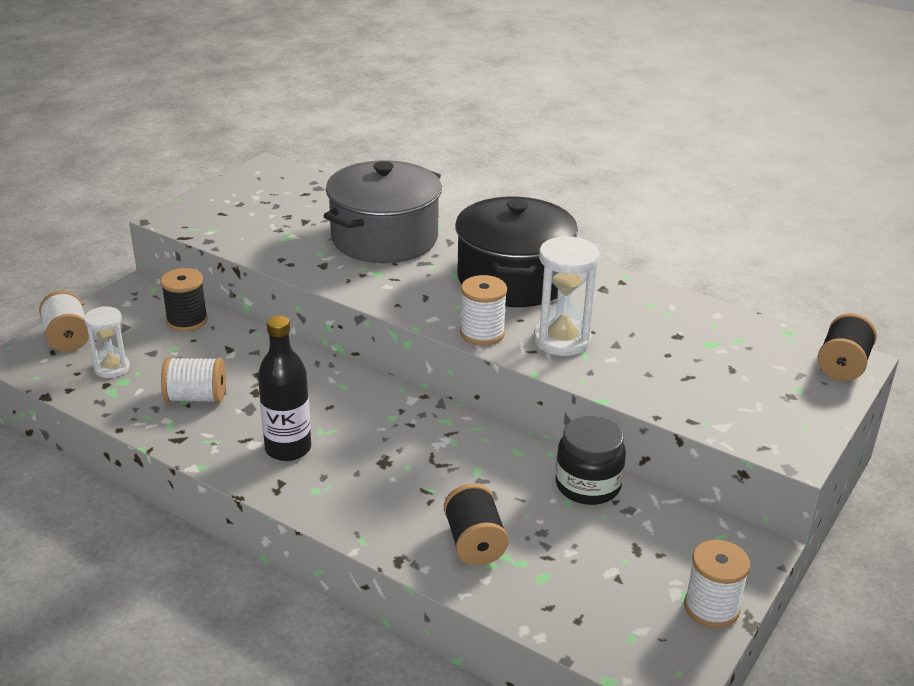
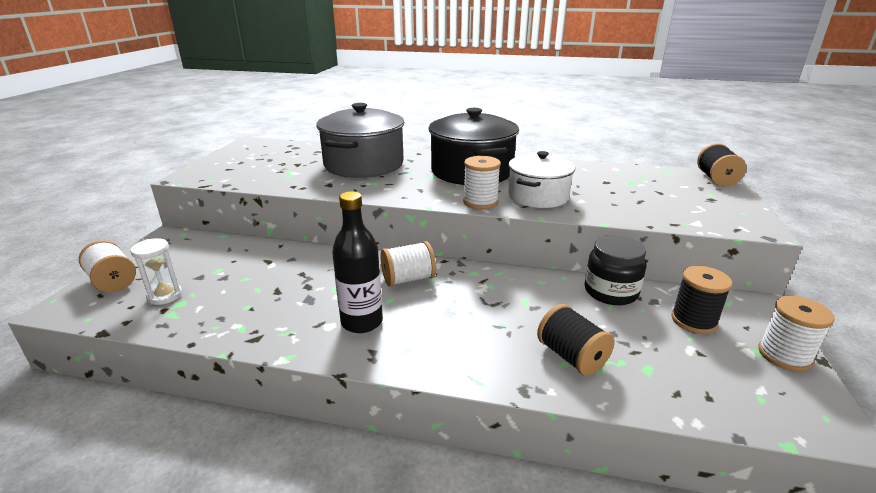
camera: 20 degrees left, 5 degrees down
(187, 321) = (222, 249): black spool -> black spool (693, 320)
(196, 397) = (256, 301): white spool -> white spool (408, 279)
(562, 340) = (538, 196): white hourglass -> white pot

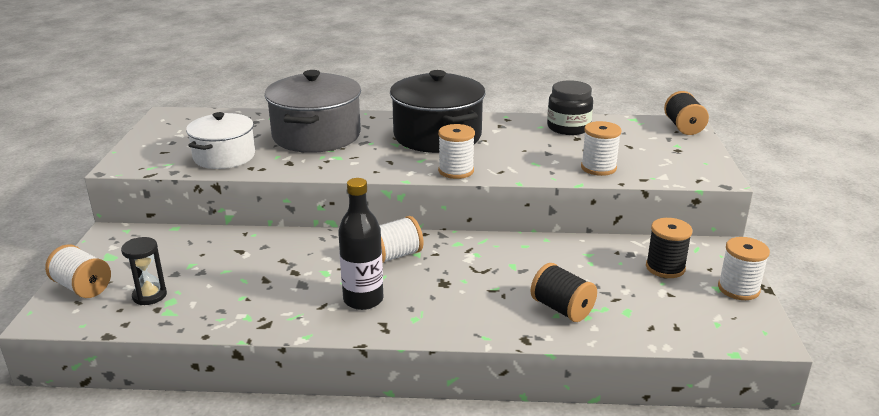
camera: 10 degrees left, 0 degrees up
(165, 296) = (149, 295): white hourglass -> black hourglass
(538, 196) = (512, 160): white pot -> white pot (224, 156)
(610, 292) = (590, 249): black jar -> black jar (568, 127)
(626, 209) = (598, 168): none -> white spool

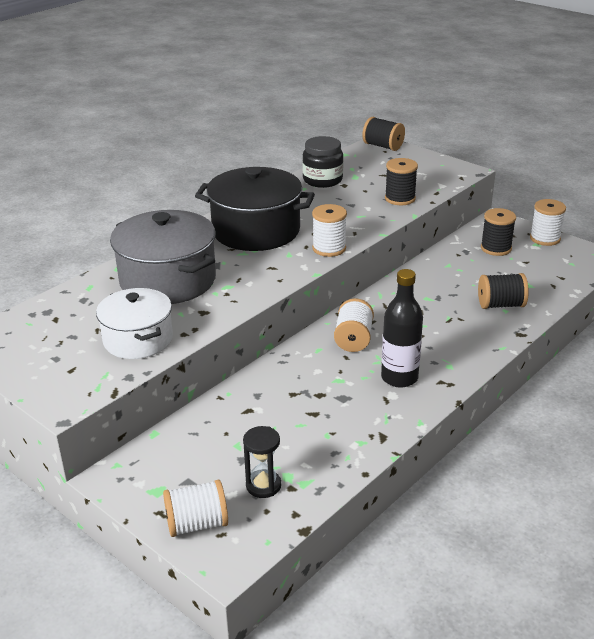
camera: 50 degrees left, 5 degrees up
(598, 168) = (400, 198): white spool -> black spool

